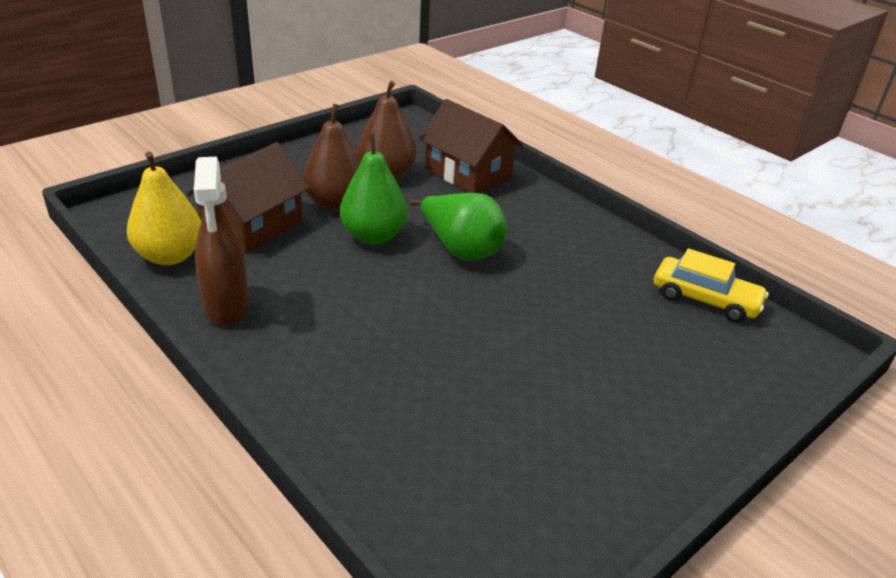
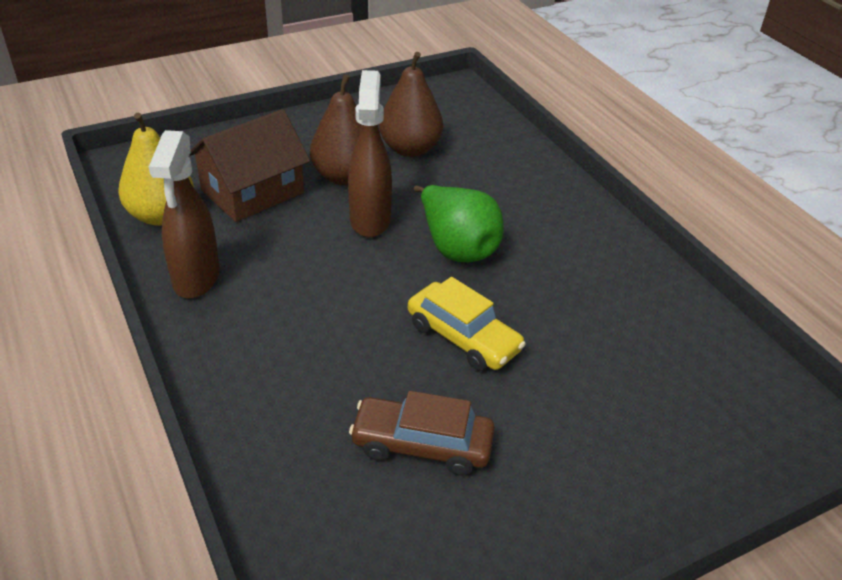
camera: 15 degrees right, 5 degrees up
(373, 236) = (370, 220): green pear -> brown spray bottle
(468, 173) = (499, 158): brown house -> none
(496, 417) = (422, 444): none -> brown car
(705, 299) = (713, 346): yellow car -> yellow car (463, 337)

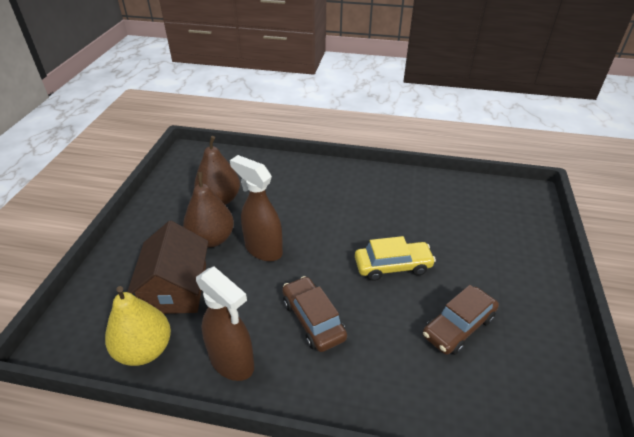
camera: 50 degrees left, 0 degrees up
(306, 309) = (313, 319): none -> brown car
(457, 247) = (322, 229): green pear -> none

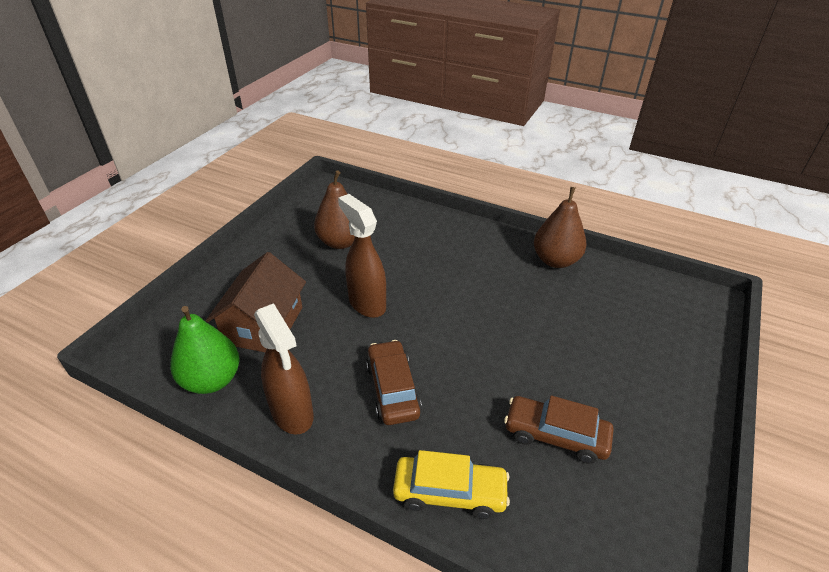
camera: 15 degrees right, 0 degrees up
(144, 350) = (212, 380): yellow pear -> green pear
(212, 239) = (317, 282): brown pear -> brown pear (555, 260)
(393, 266) = (503, 351): yellow car -> yellow car (450, 492)
(458, 326) = (555, 435): brown car -> brown car turned 45 degrees clockwise

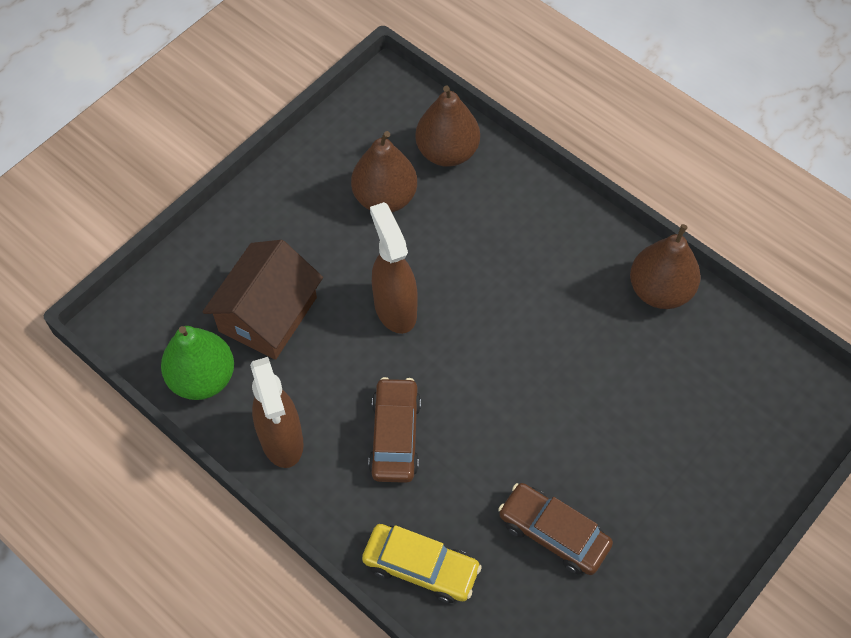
camera: 15 degrees right, 20 degrees up
(378, 213) = (447, 152): none -> brown pear

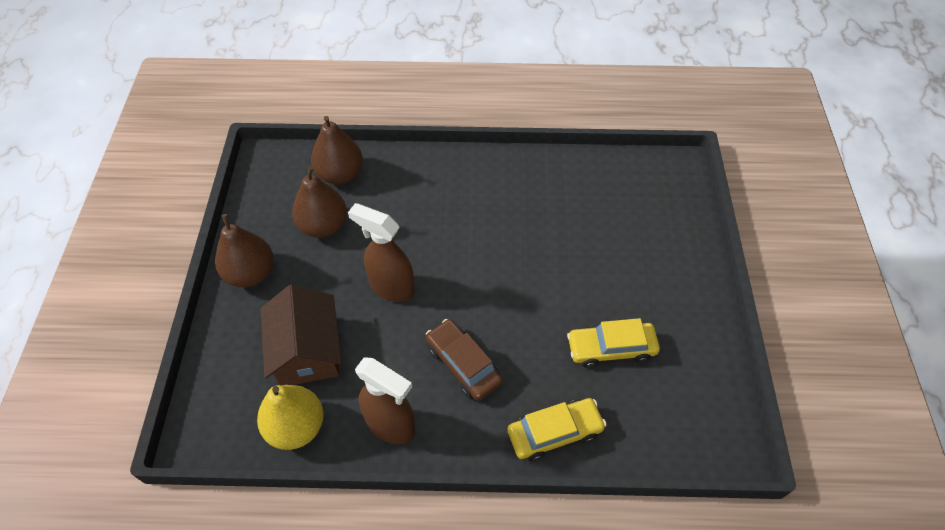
camera: 40 degrees left, 5 degrees down
(202, 378) = (296, 427): green pear -> yellow pear
(553, 533) = (611, 348): brown car -> yellow car
(660, 290) = (538, 171): brown pear -> brown pear (251, 273)

